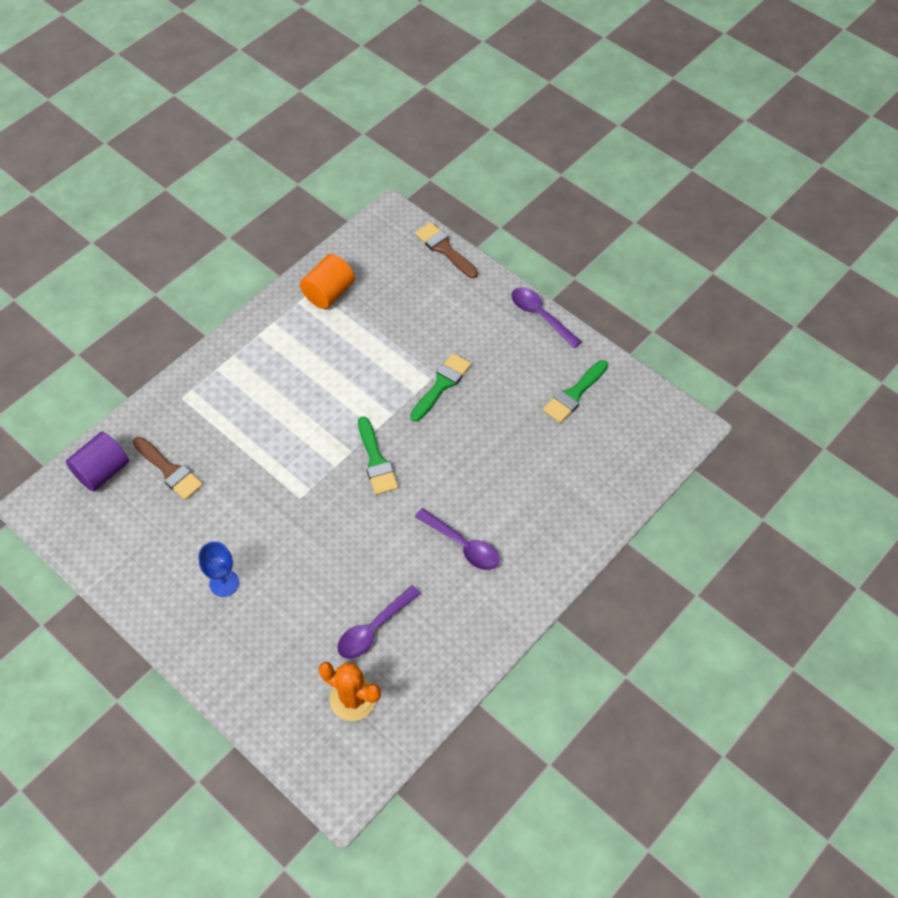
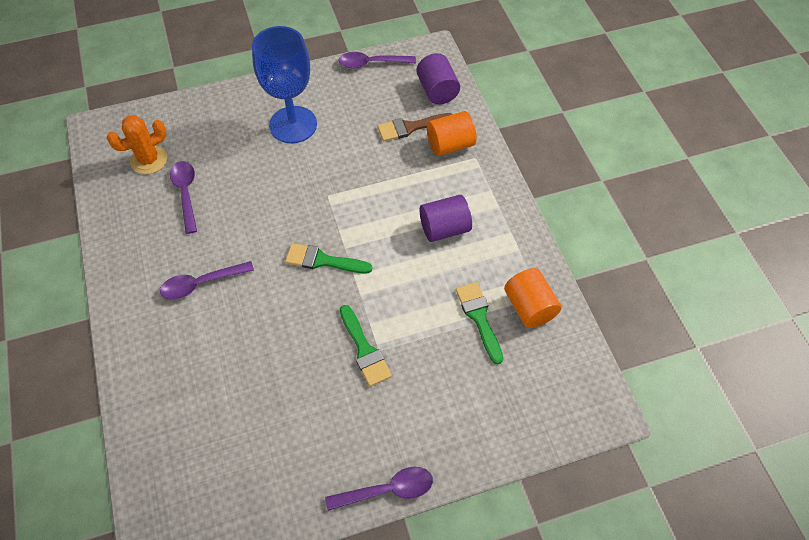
camera: 120 degrees right, 0 degrees up
(89, 556) = (371, 63): none -> purple spoon
(176, 425) = (450, 145): none -> orange cylinder
(224, 583) = (293, 125): blue goblet -> blue goblet, size x2.00
(283, 385) = (444, 228): none -> purple cylinder
(444, 249) = (532, 442): brown brush -> none
(574, 394) = (274, 463): green brush -> green brush (479, 317)

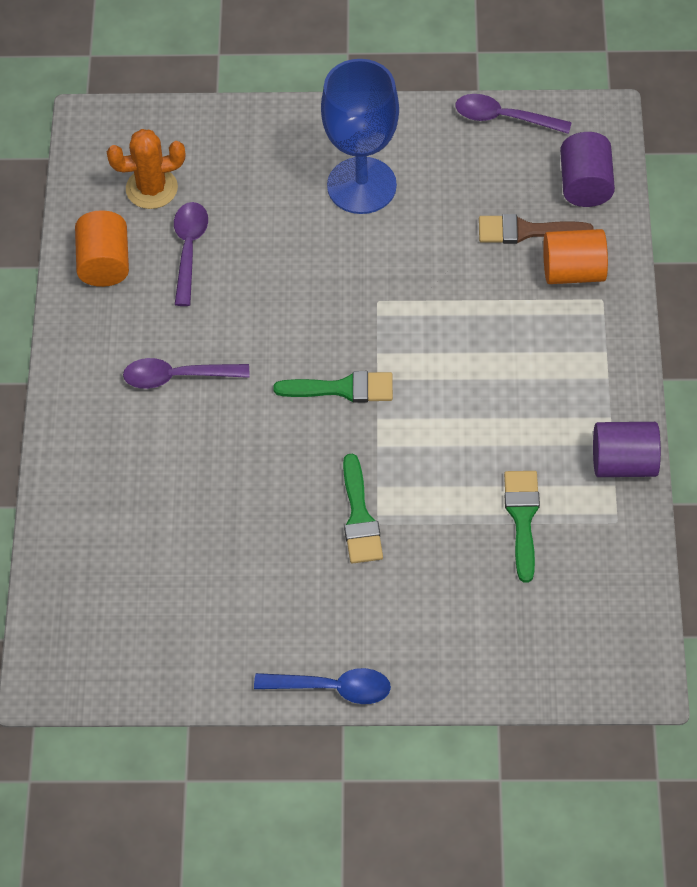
camera: 20 degrees right, 0 degrees up
(323, 260) = (342, 388): green brush -> green brush turned 150 degrees clockwise
(387, 490) = (332, 688): purple spoon -> blue spoon
(444, 228) = (520, 388): purple cylinder -> purple cylinder (624, 463)
(529, 307) = (594, 523): orange cylinder -> orange cylinder (104, 263)

